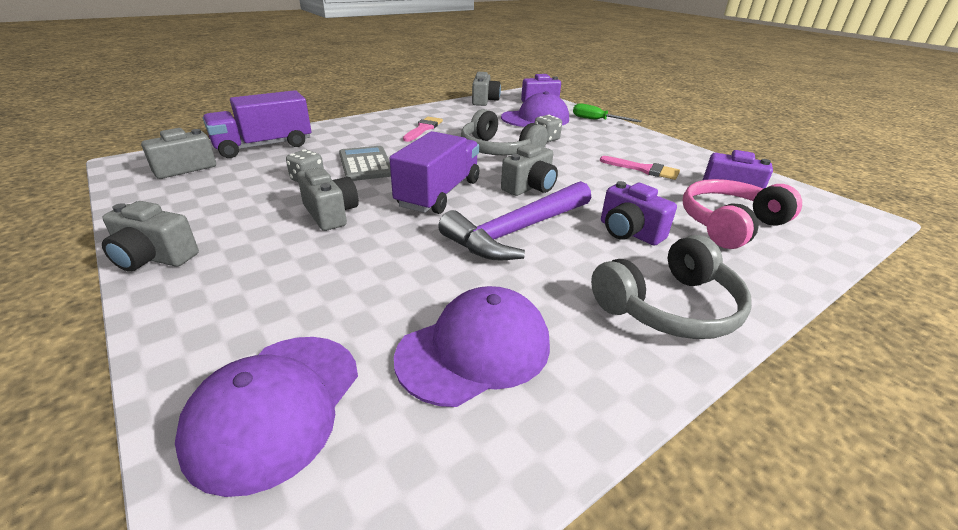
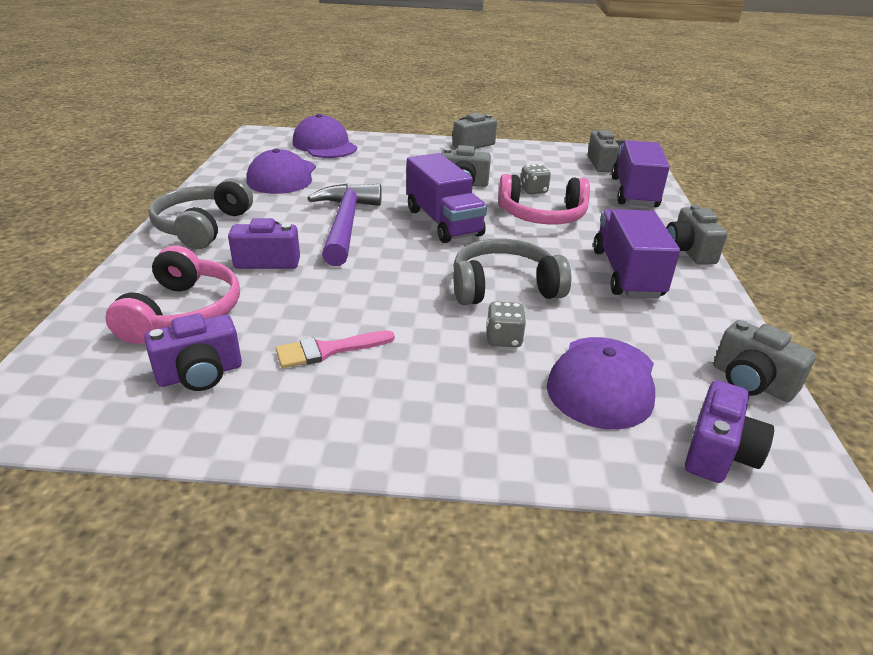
camera: 130 degrees right, 0 degrees up
(366, 164) = (542, 216): grey calculator -> pink headphones
(423, 128) = (626, 274): pink brush -> purple truck
(529, 187) = (397, 260): grey camera -> grey camera (688, 251)
(596, 120) = (538, 452): green screwdriver -> none

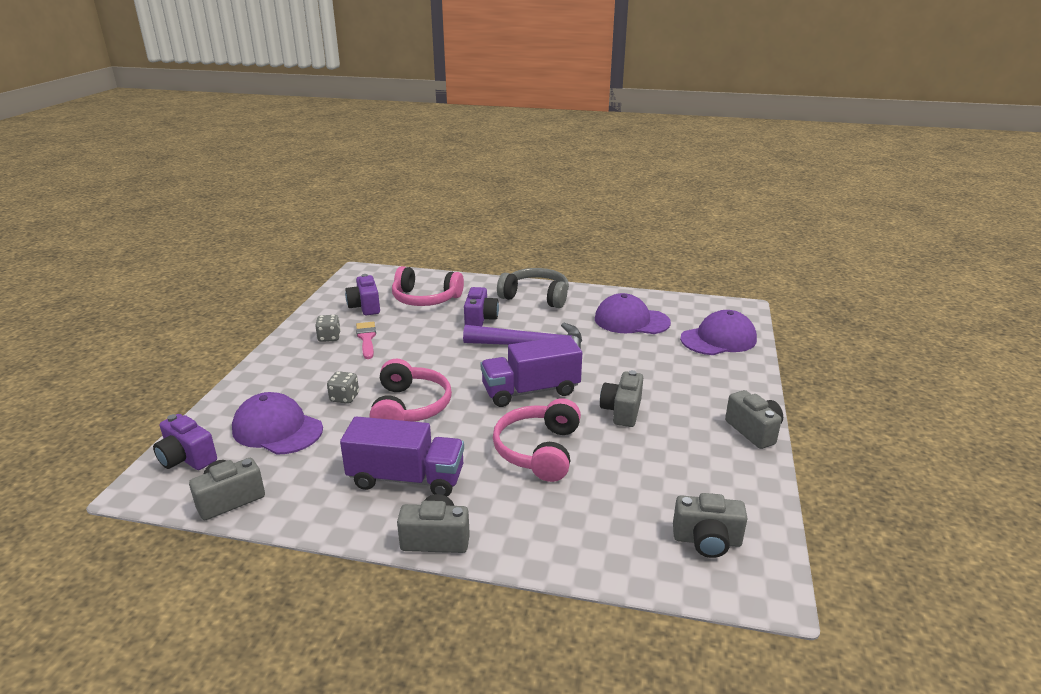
camera: 100 degrees right, 5 degrees down
(504, 287) = (410, 407): grey headphones -> pink headphones
(533, 191) = (606, 456): grey dice -> grey dice (329, 338)
(634, 193) = (602, 542): purple truck -> none

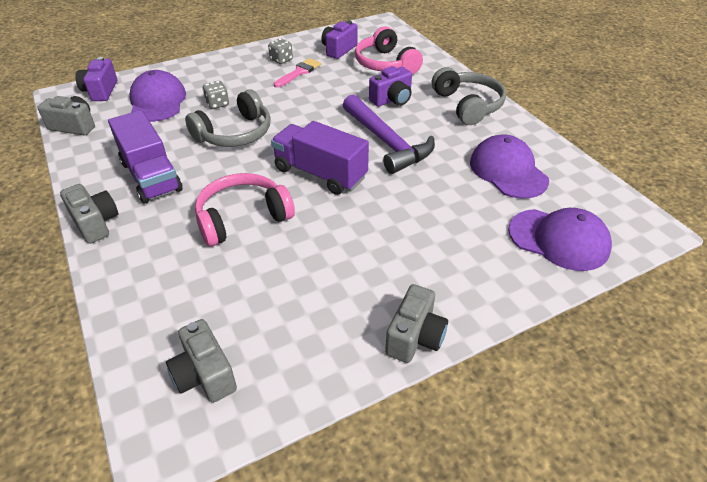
camera: 50 degrees right, 15 degrees up
(410, 407) = (235, 134): pink headphones -> grey headphones
(622, 411) = (348, 235): grey camera -> none

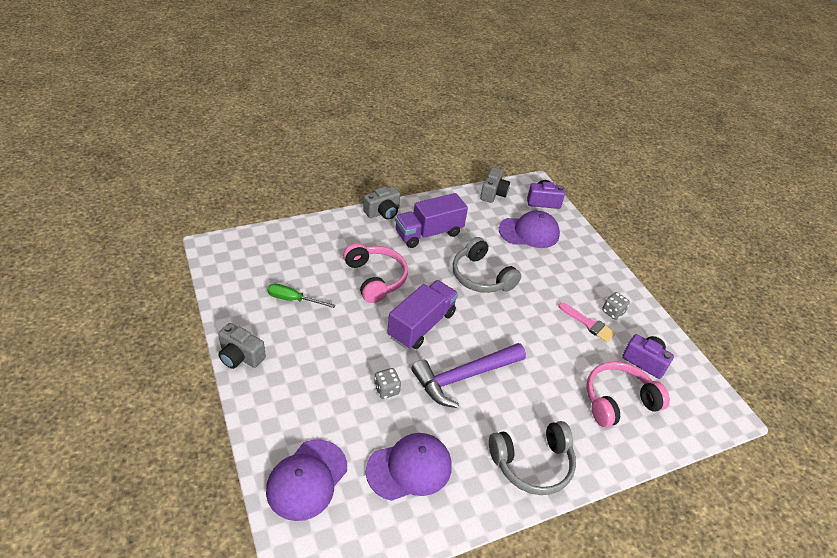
camera: 90 degrees right, 0 degrees up
(204, 375) = (249, 260): grey camera -> none
(217, 104) = (526, 266): grey dice -> grey dice (386, 390)
(293, 297) = (293, 299): none -> green screwdriver
(392, 100) = (540, 394): purple camera -> none

